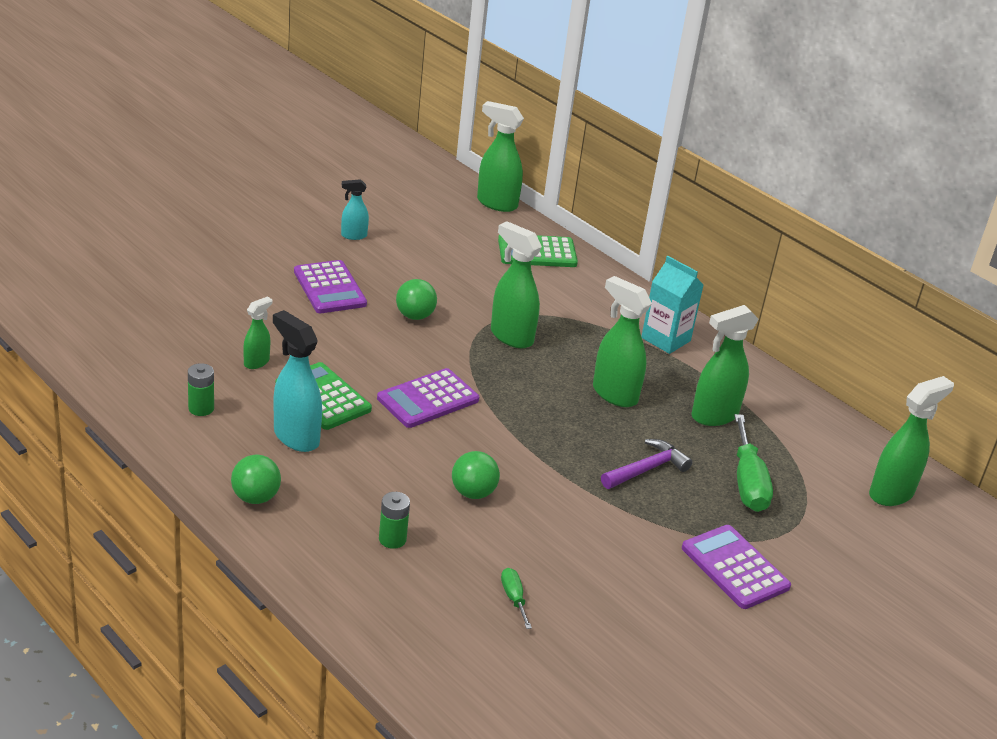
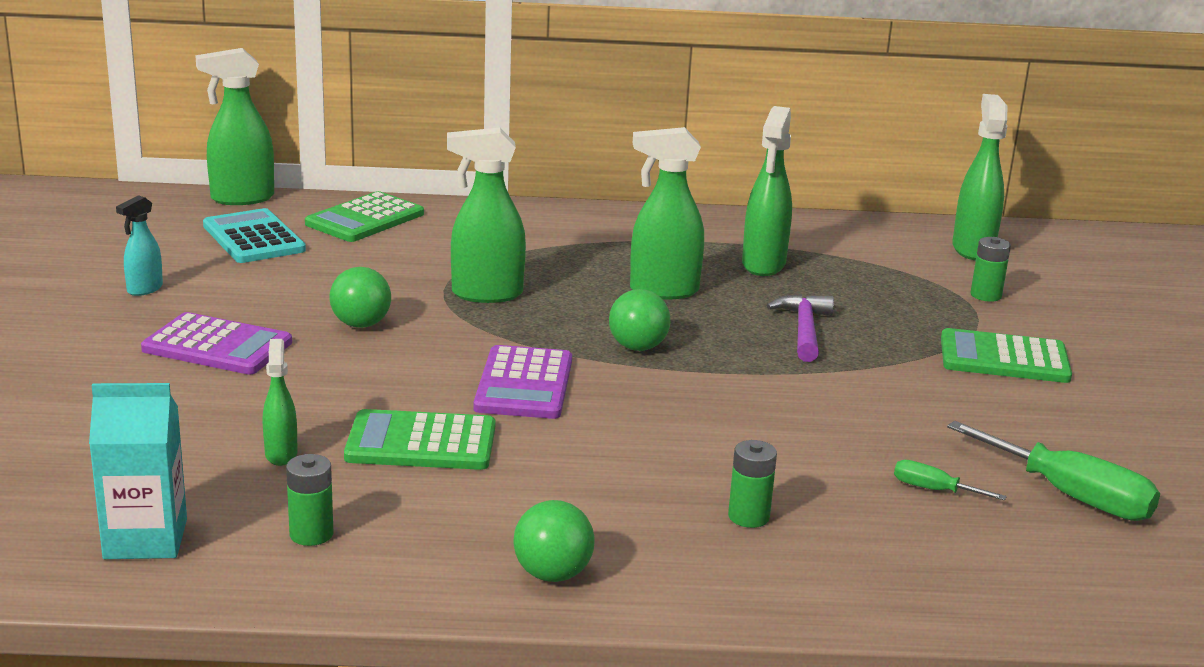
camera: 45 degrees left, 10 degrees down
(296, 437) = (471, 494): turquoise spray bottle -> none
(457, 233) = (253, 238): none -> turquoise calculator
(473, 493) = (726, 433): green ball -> green ball (637, 347)
(665, 339) = (612, 231): turquoise carton -> turquoise carton (145, 539)
(734, 567) = (1004, 358): purple calculator -> green calculator
(748, 482) = (883, 296): green screwdriver -> green screwdriver (1070, 496)
(822, 526) = (985, 295): none -> green battery

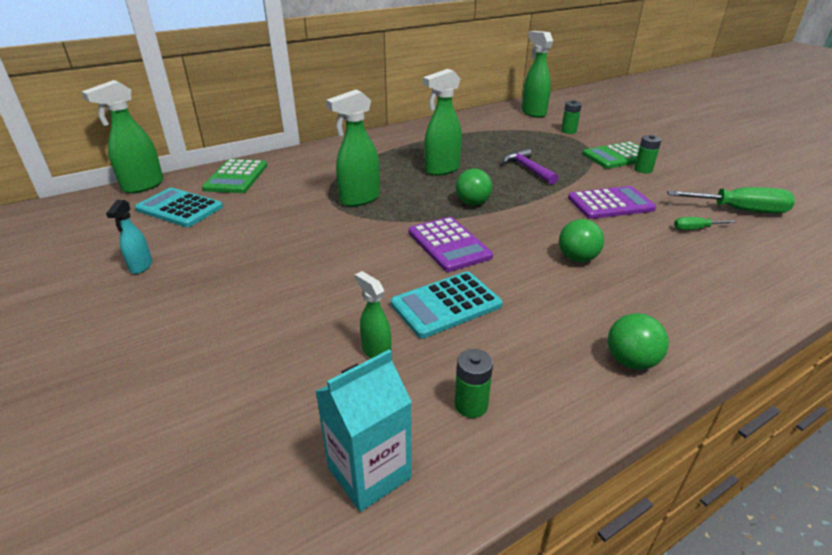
camera: 30 degrees left, 10 degrees up
(217, 346) = (239, 289): purple calculator -> purple calculator (610, 203)
(361, 324) = (313, 241): green ball -> green ball (577, 258)
(421, 443) = (446, 305): green calculator -> turquoise calculator
(748, 517) = (655, 277): green battery -> green battery (643, 170)
(763, 265) = (465, 143): green spray bottle -> none

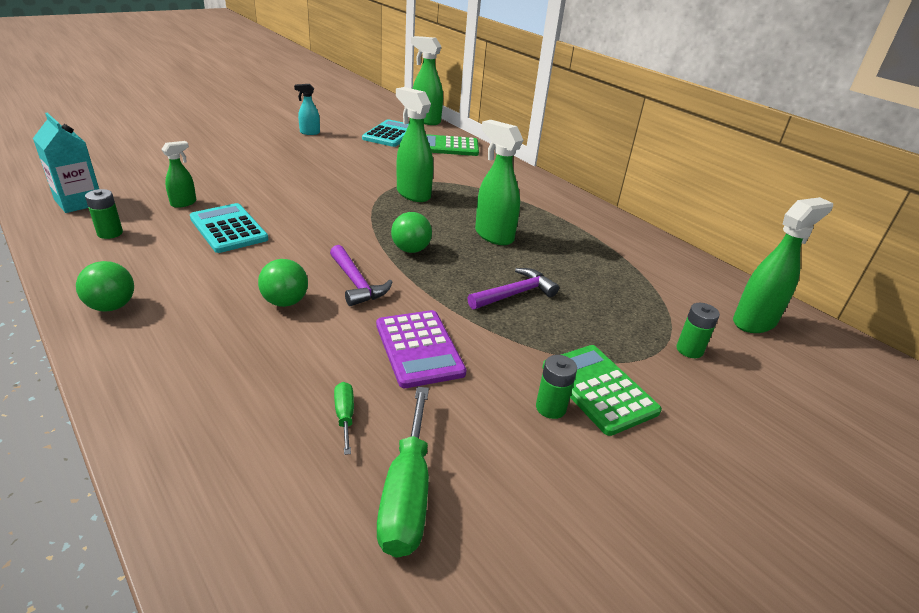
camera: 80 degrees right, 0 degrees up
(449, 244) = (324, 233): purple calculator -> none
(535, 227) = (356, 283): none -> purple hammer

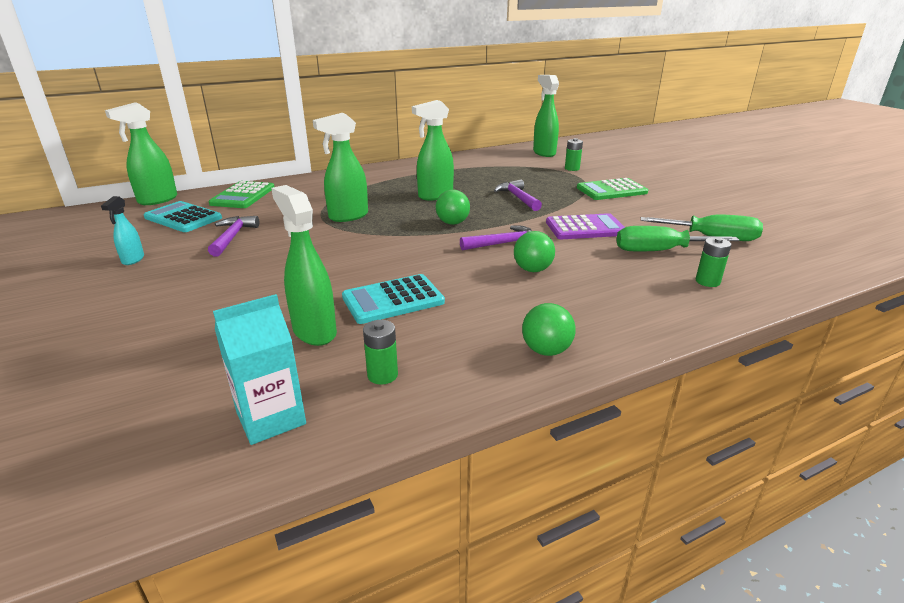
camera: 75 degrees left, 5 degrees down
(184, 203) = (314, 331): green spray bottle -> green spray bottle, size x1.79
(345, 416) = (659, 251): green screwdriver -> green screwdriver, size x2.00
(354, 155) = (232, 237): none -> purple hammer
(550, 408) = (631, 202): green battery -> green battery (707, 281)

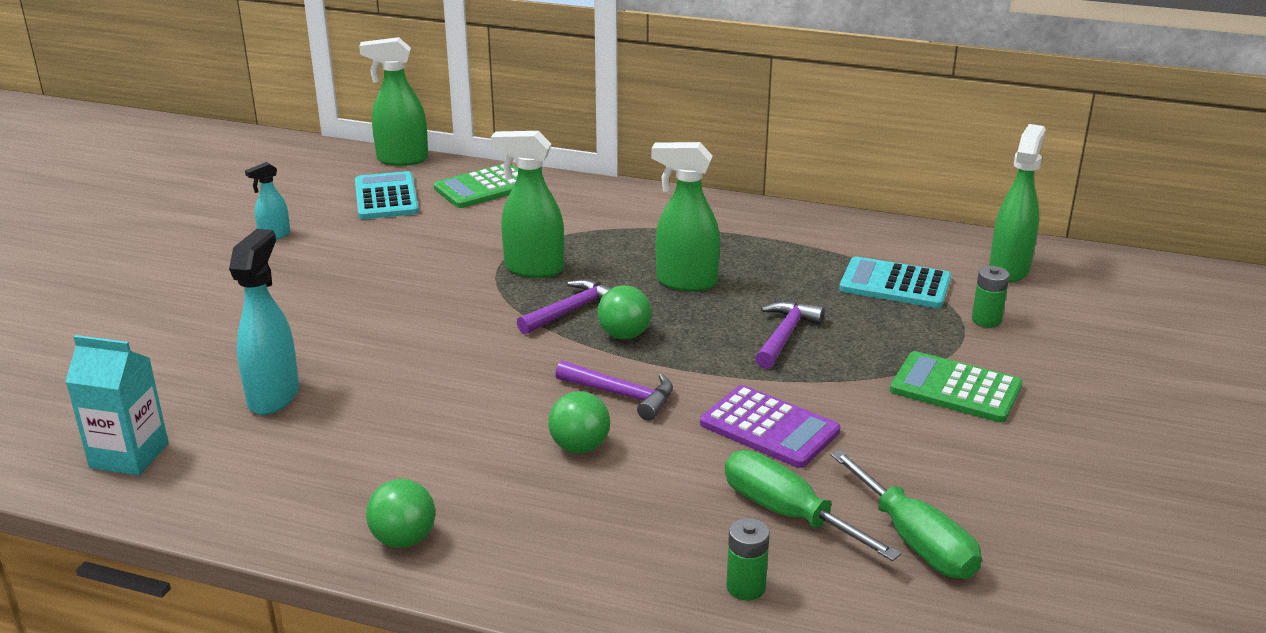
camera: 45 degrees right, 0 degrees up
(232, 237) = (386, 245): purple hammer -> purple hammer (571, 311)
(314, 331) = (274, 396): green spray bottle -> turquoise spray bottle
(382, 375) = (248, 471): green battery -> none
(393, 300) = (385, 402): turquoise calculator -> turquoise calculator (895, 284)

